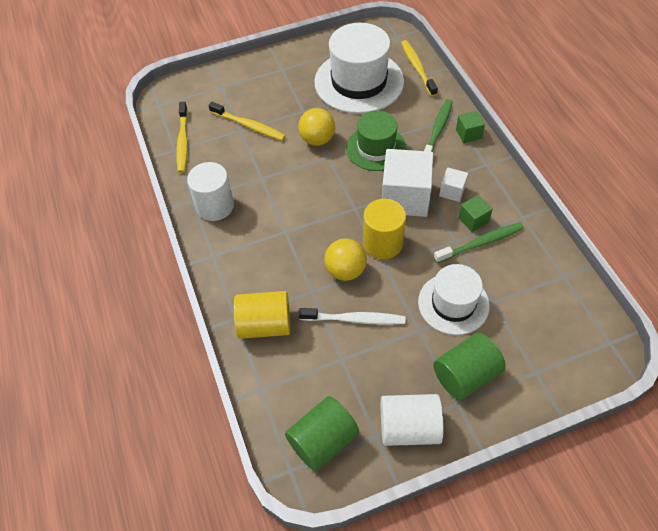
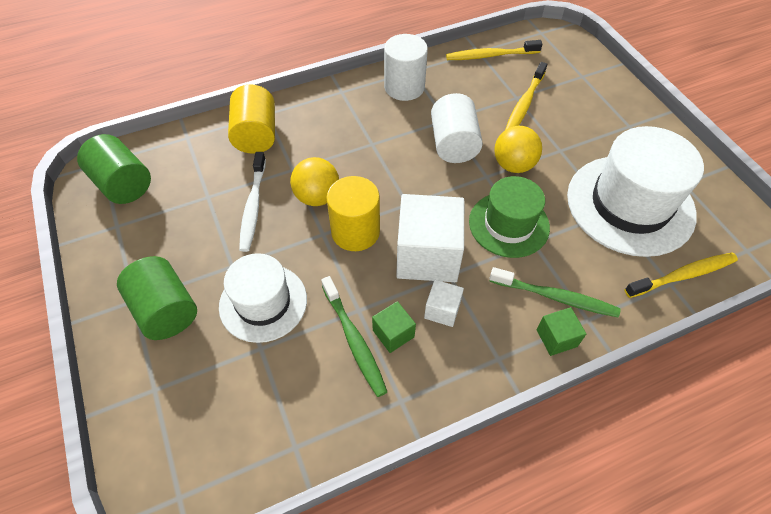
camera: 85 degrees right, 0 degrees up
(409, 427) = (117, 254): white cylinder -> white cylinder (453, 144)

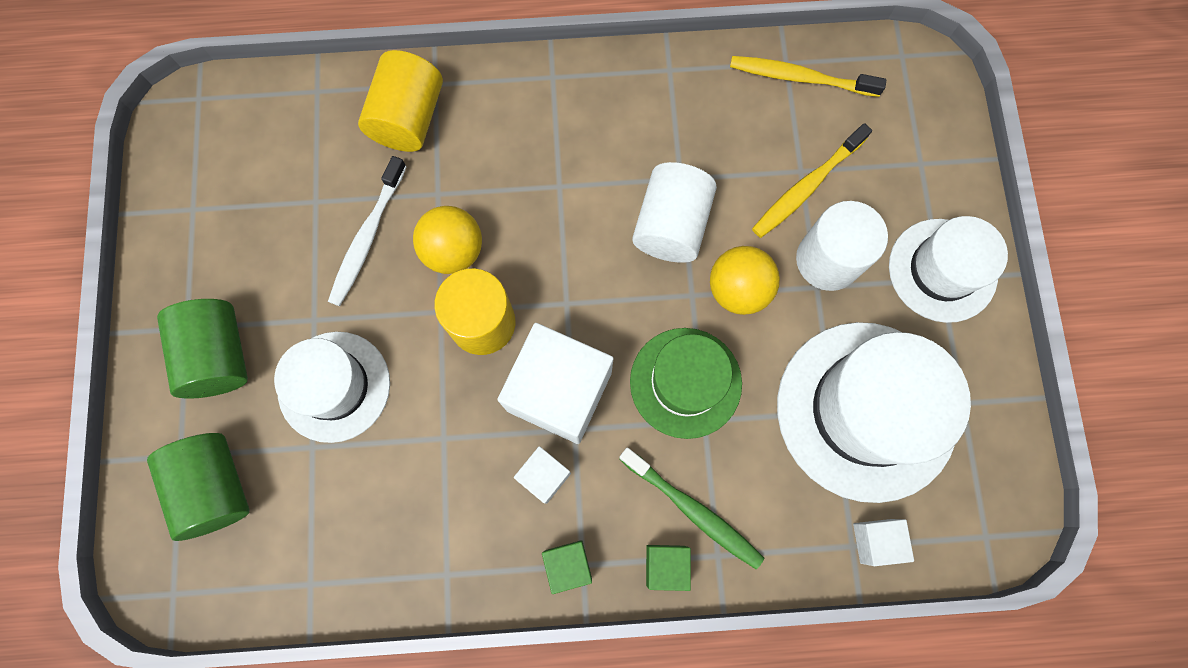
camera: 20 degrees right, 20 degrees up
(123, 184) = (216, 144): green cylinder -> green cylinder (216, 487)
(354, 340) = (423, 477): green toothbrush -> none
(393, 333) = (472, 486): green cube -> green cube (568, 565)
(404, 87) = (645, 98): white cylinder -> white cylinder (828, 260)
(627, 121) = (942, 270): none -> white hat
(682, 275) = (875, 541): yellow toothbrush -> white cube

